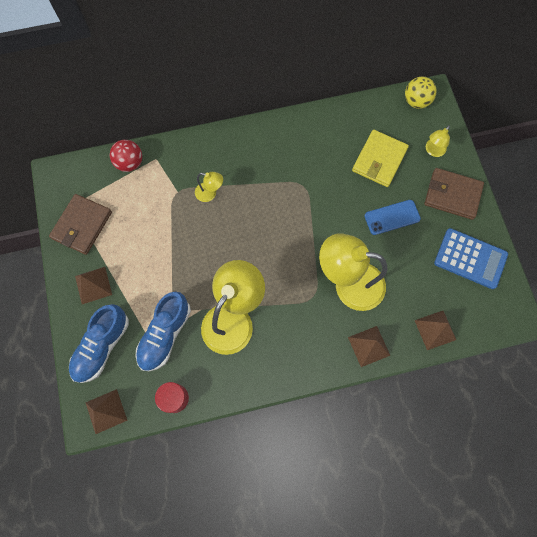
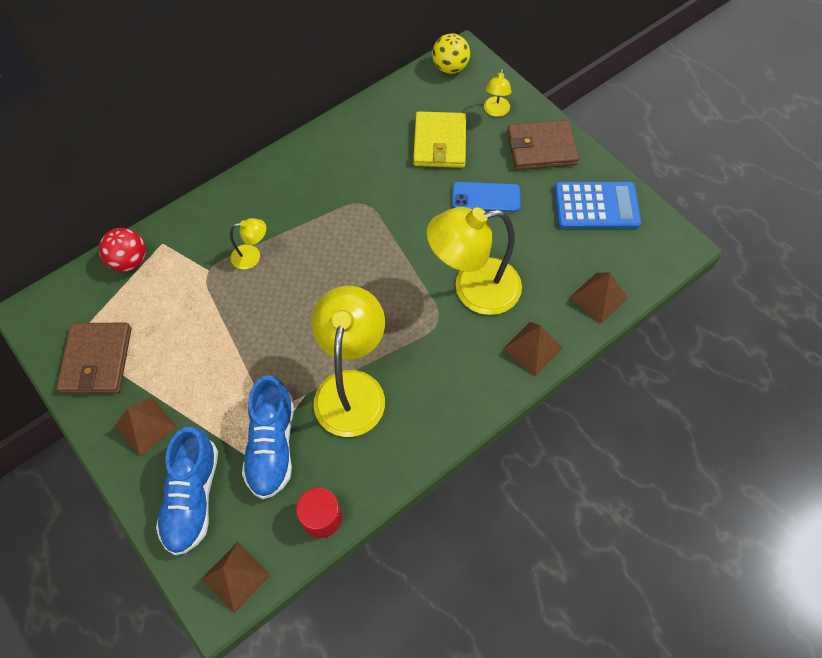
camera: 25 degrees left, 10 degrees down
(392, 217) = (486, 197): blue phone -> blue phone turned 45 degrees clockwise

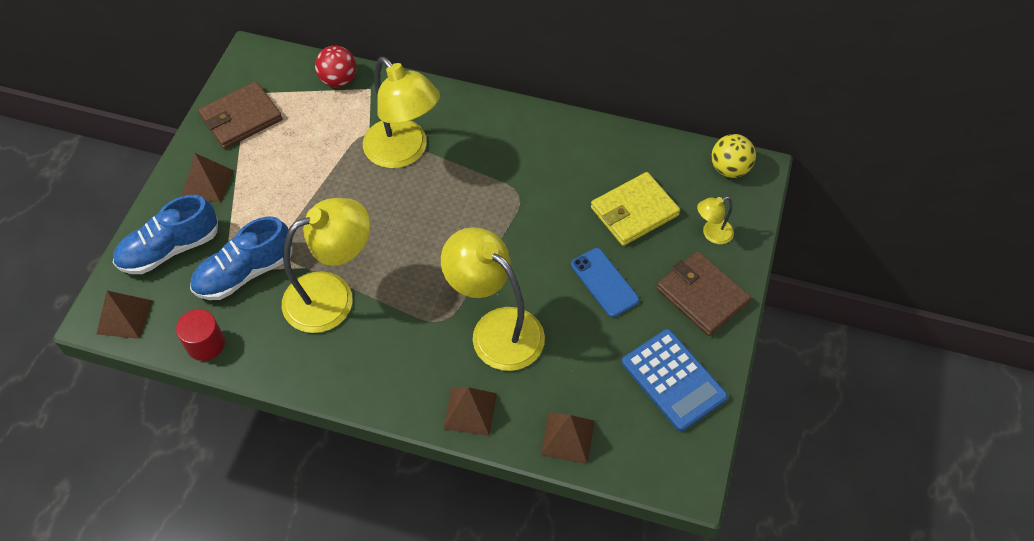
camera: 55 degrees right, 5 degrees down
(252, 256) = (404, 152): yellow lamp -> yellow lamp, size x2.20

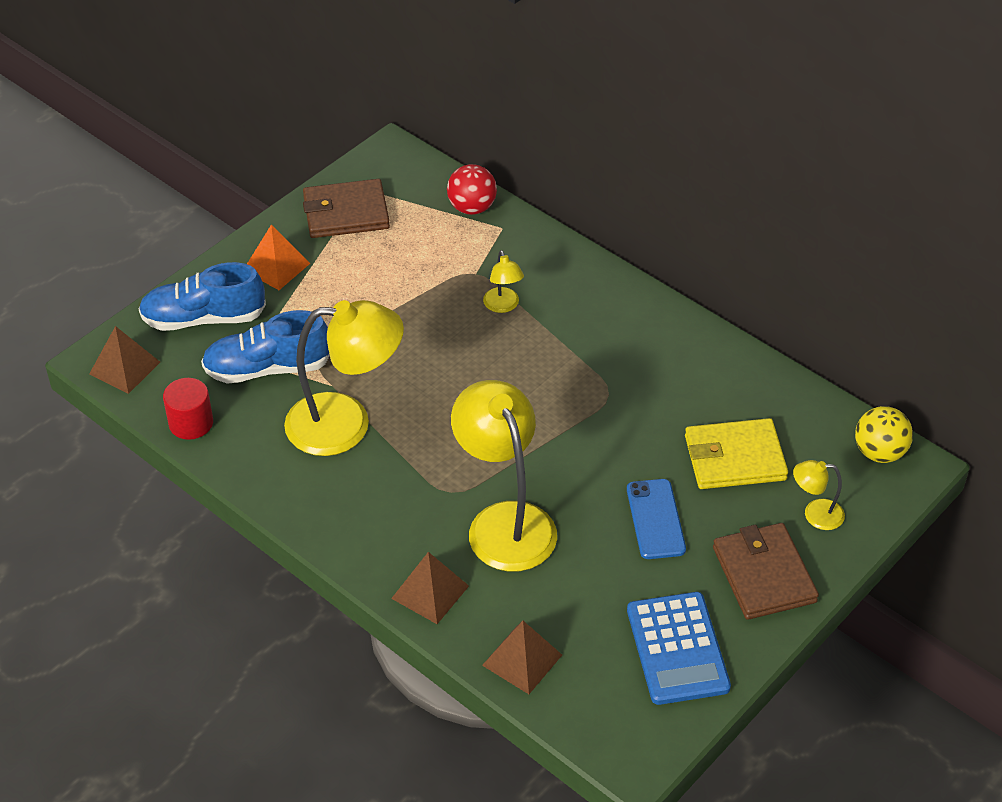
camera: 25 degrees right, 10 degrees down
(208, 183) = (276, 266): brown pyramid -> orange pyramid
(404, 152) = (503, 306): yellow lamp -> yellow lamp, size x0.45

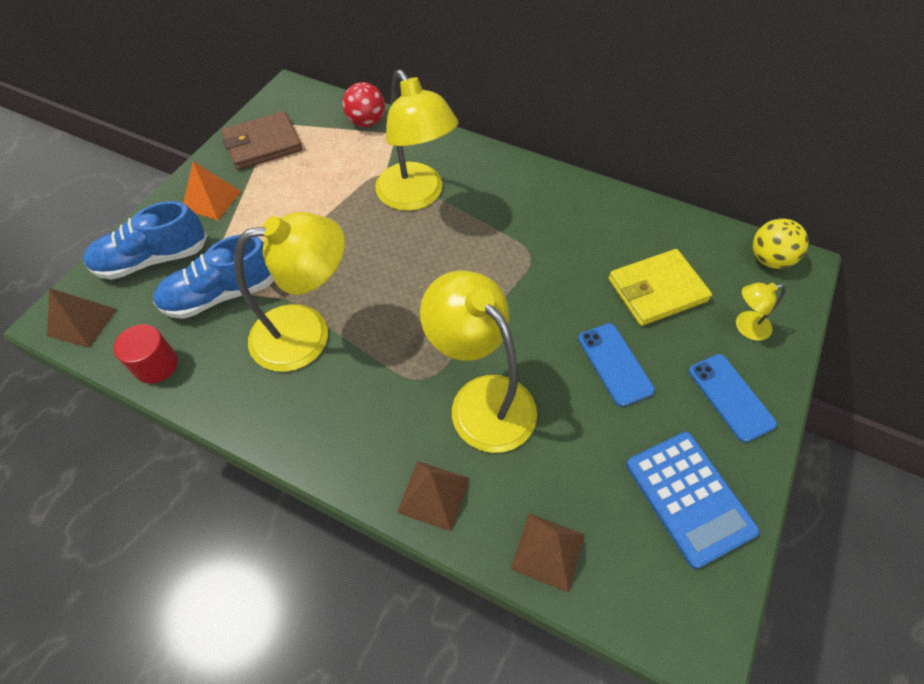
camera: 15 degrees left, 10 degrees up
(503, 306) = (416, 196): yellow lamp -> yellow lamp, size x2.20
(764, 575) = (730, 397): brown wallet -> blue phone

